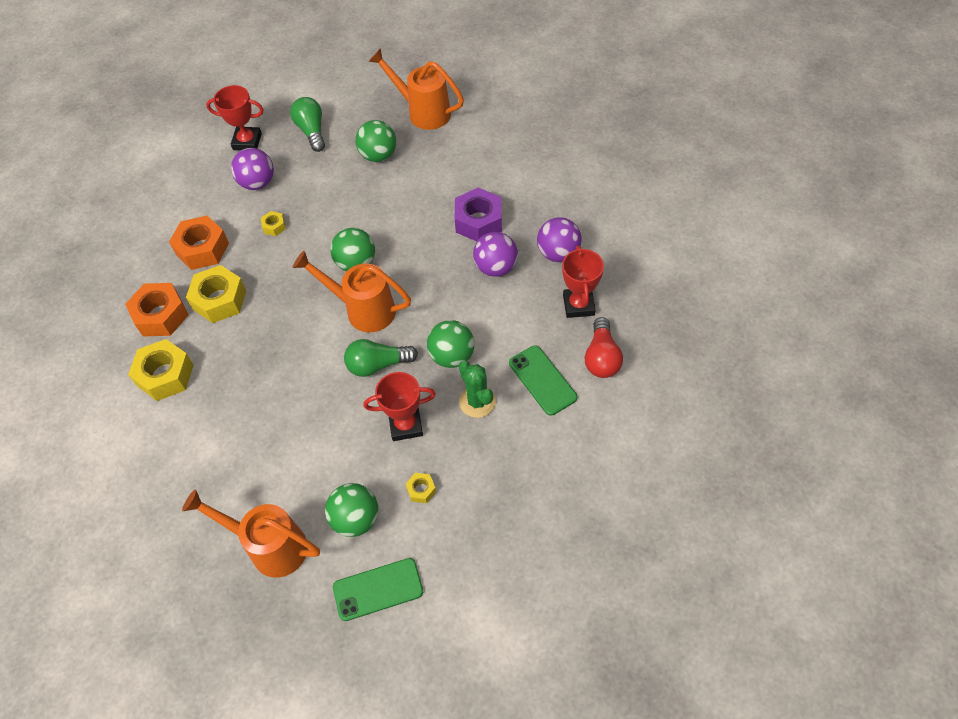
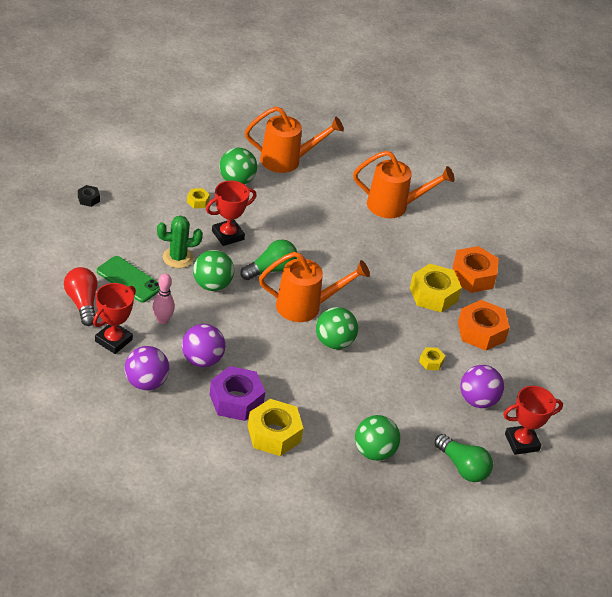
camera: 150 degrees right, 15 degrees down
(165, 375) = (434, 238): yellow nut -> yellow nut (274, 434)
(378, 589) = (203, 151): green phone -> none
(423, 112) = (353, 515): orange watering can -> orange watering can (393, 206)
(477, 401) = (178, 258): green cactus -> green cactus turned 45 degrees counterclockwise
(521, 320) = (162, 320): none -> pink bowling pin
(561, 522) = (88, 199): none -> black nut
(578, 305) = (113, 340): red trophy -> red trophy turned 60 degrees clockwise

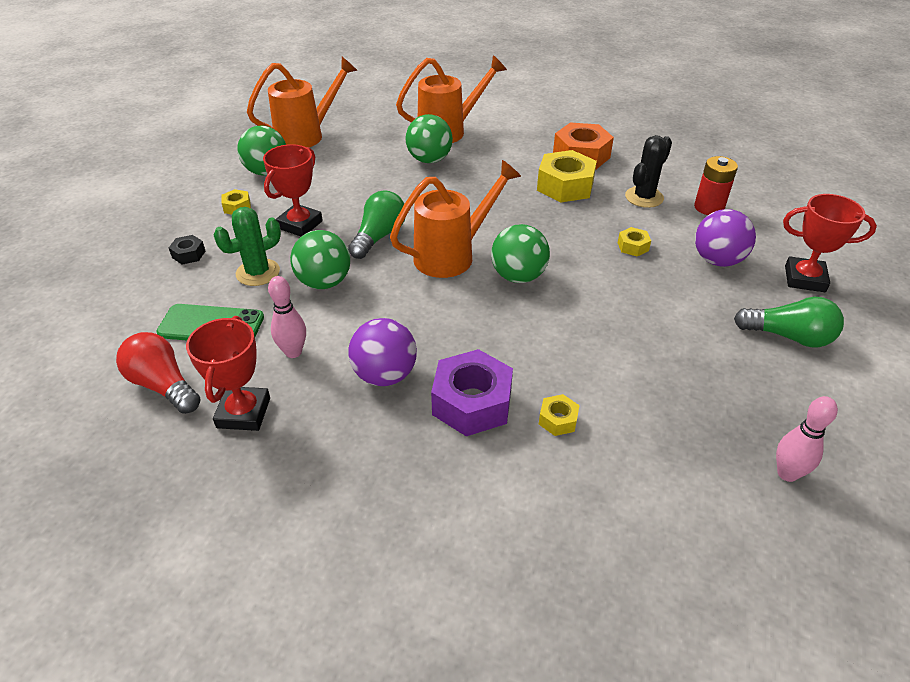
camera: 25 degrees left, 0 degrees up
(88, 199) = (92, 259): black nut -> black nut (189, 254)
(146, 383) = (333, 446): purple ball -> none
(274, 434) = (558, 420): yellow nut -> yellow nut, size x0.48
(369, 526) = (787, 473): none -> pink bowling pin
(374, 452) = (687, 373): green ball -> green ball (429, 160)
(481, 332) = (644, 197): orange nut -> black cactus
(519, 363) = (709, 207): none -> red battery
(522, 442) = (804, 279): red trophy -> red trophy turned 60 degrees clockwise

